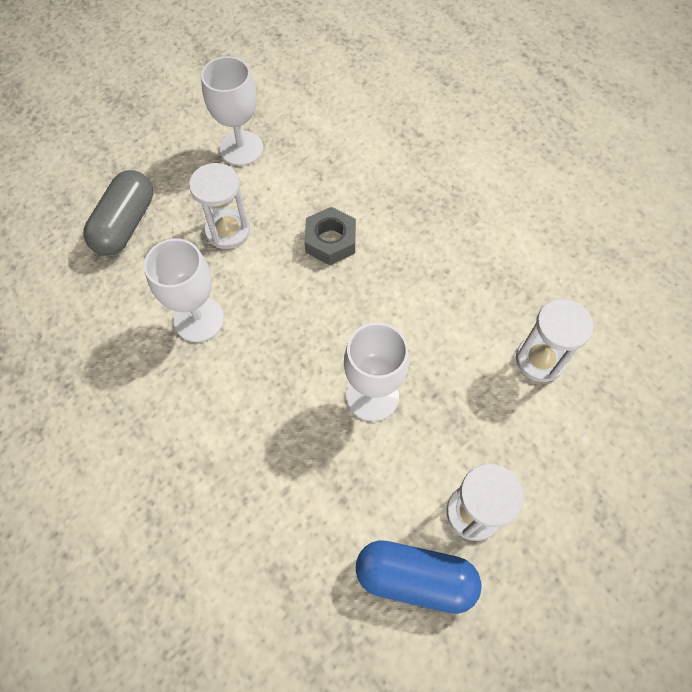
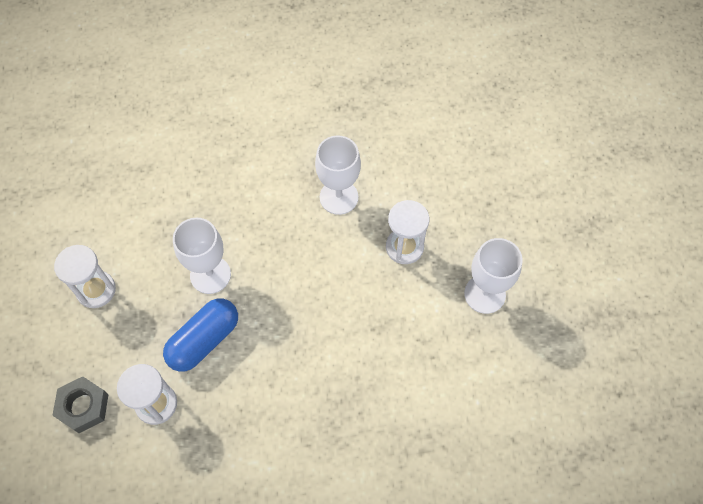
camera: 120 degrees right, 0 degrees up
(125, 224) = (450, 183): grey capsule -> none
(330, 241) = (351, 314): grey nut -> grey nut (83, 406)
(415, 578) = (88, 236): blue capsule -> blue capsule (204, 340)

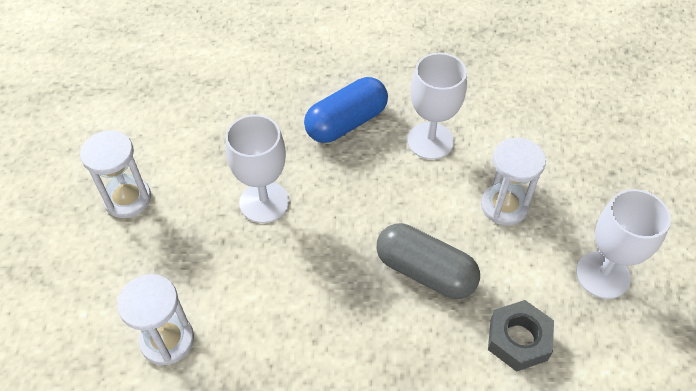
camera: 10 degrees right, 10 degrees down
(83, 406) = (78, 328): grey nut -> grey nut (518, 339)
(204, 340) = (242, 274): blue capsule -> blue capsule (346, 123)
(348, 314) = (425, 272): none -> grey capsule

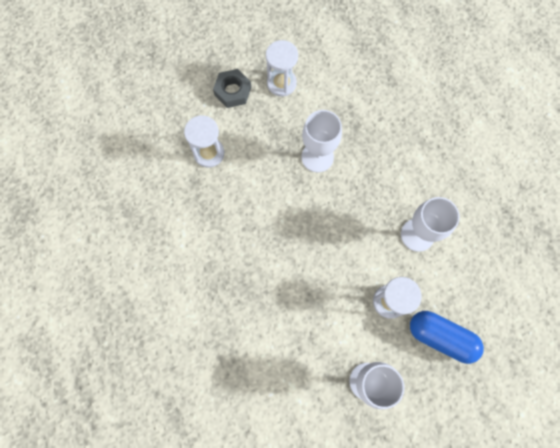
camera: 65 degrees right, 20 degrees up
(346, 123) = (403, 176): blue capsule -> blue capsule (440, 337)
(425, 272) = (316, 270): grey capsule -> none
(518, 339) = (296, 342): grey nut -> grey nut (233, 91)

